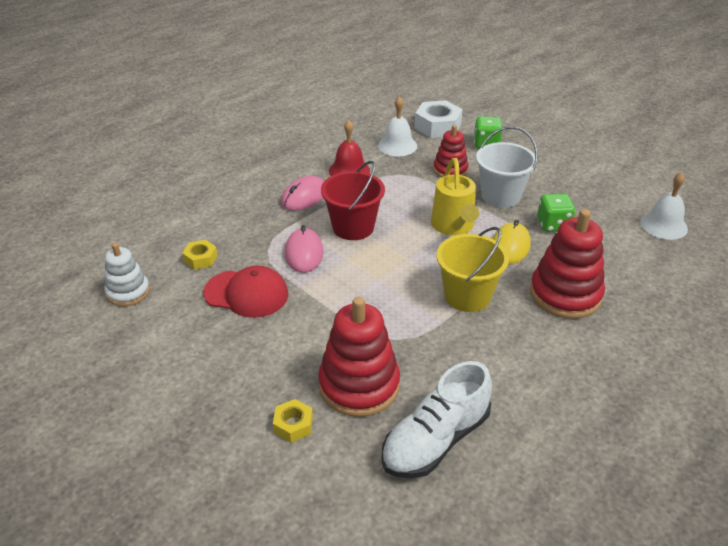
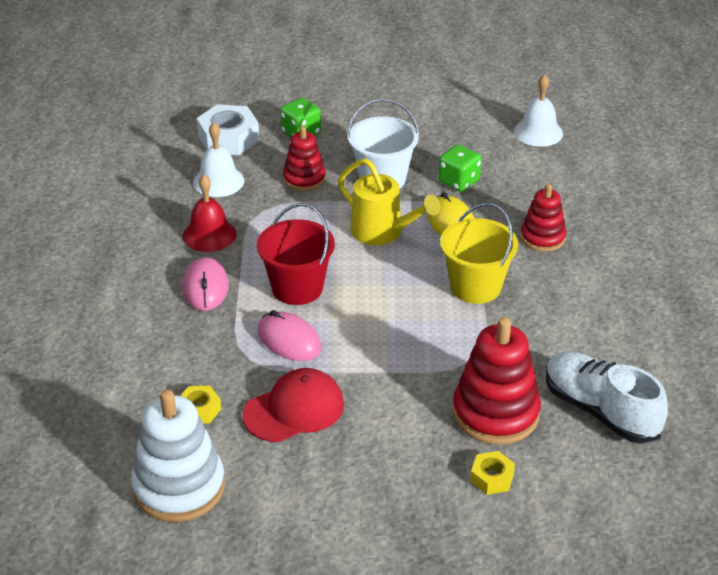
camera: 45 degrees left, 0 degrees up
(128, 292) = (179, 487): white stacking toy -> white stacking toy, size x1.66
(435, 440) = (600, 411): white shoe -> white shoe turned 135 degrees clockwise
(565, 294) = (542, 237): red stacking toy -> red stacking toy, size x0.60

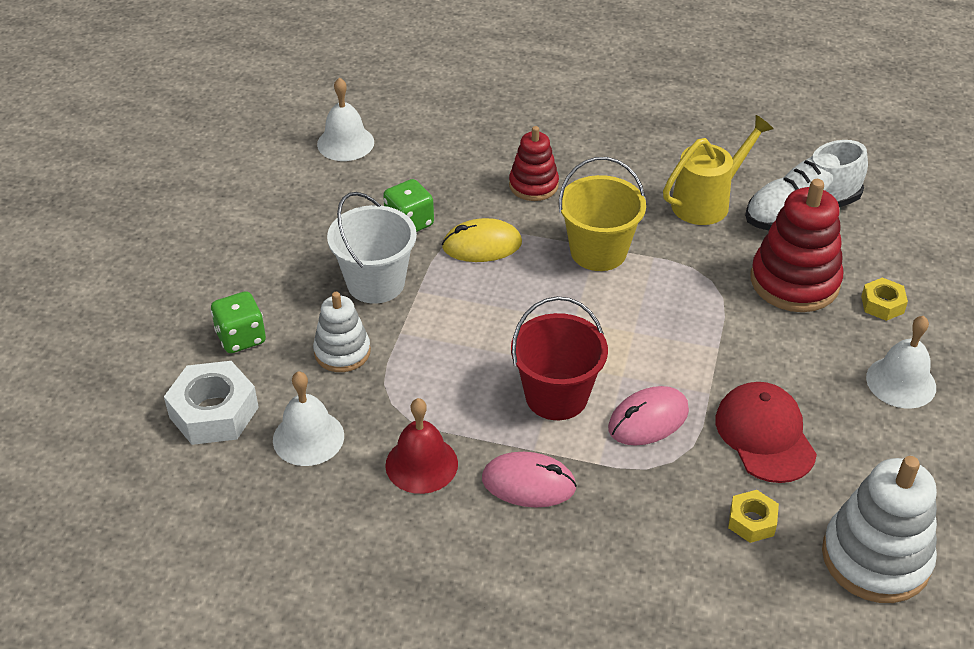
camera: 75 degrees left, 5 degrees up
(304, 179) = (342, 352): red stacking toy -> white stacking toy
(383, 233) = (479, 303): yellow watering can -> yellow watering can (707, 201)
(390, 495) = (901, 382): none -> white bell

